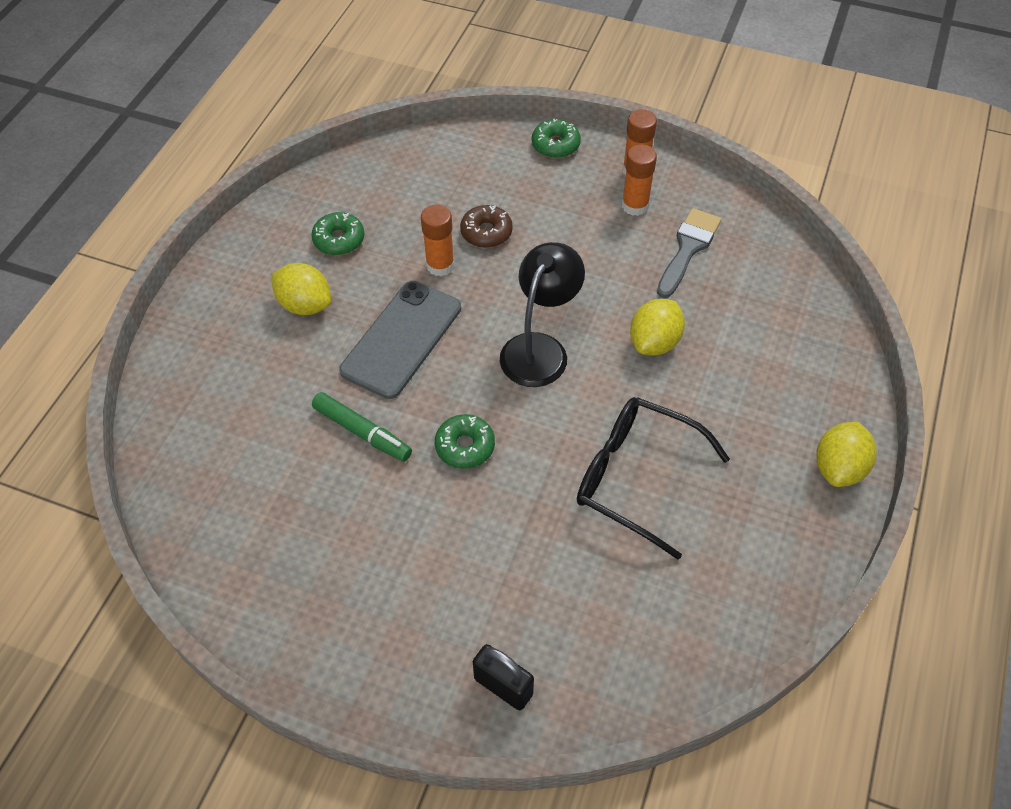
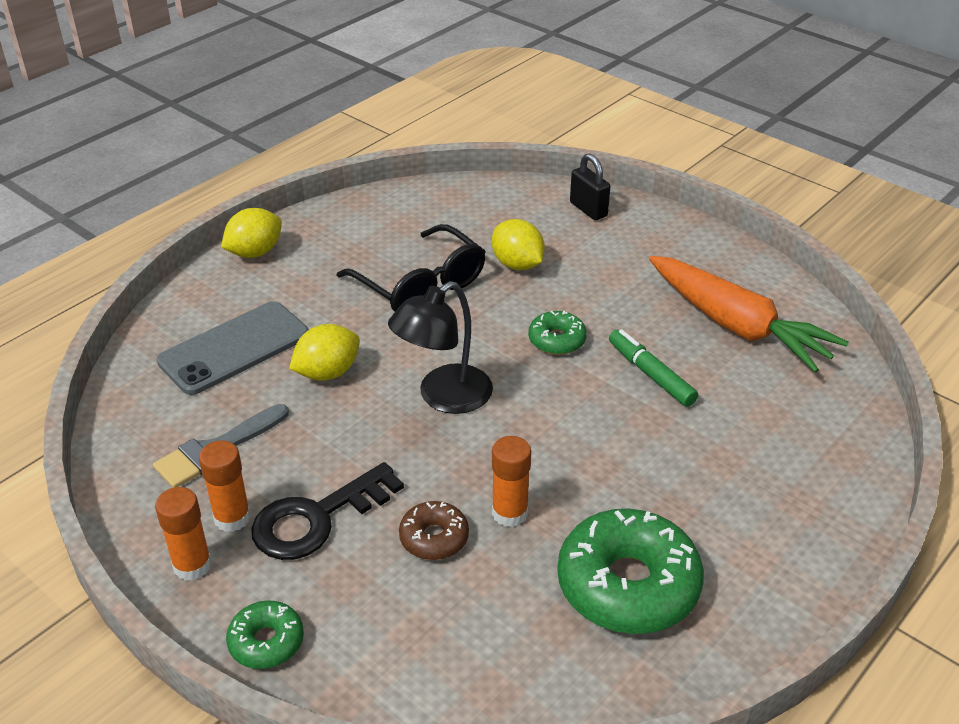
camera: 160 degrees left, 15 degrees down
(285, 527) = (736, 326): none -> orange carrot
(305, 305) = (688, 512): yellow lemon -> yellow lemon (517, 264)
(339, 240) = (628, 585): green donut -> green donut, size x1.98
(402, 339) = (584, 444): grey phone -> grey phone (234, 348)
(576, 222) = (316, 518): none -> black key

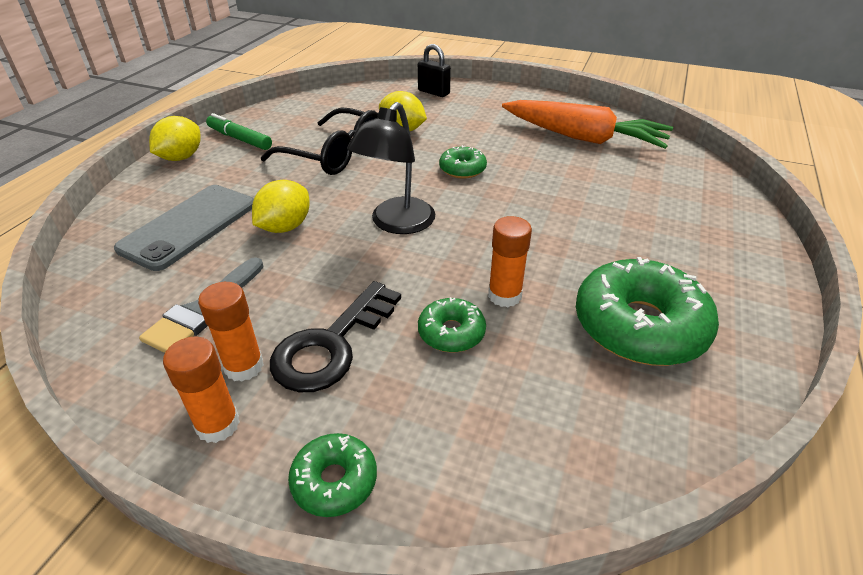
camera: 20 degrees left, 0 degrees up
(434, 538) = (451, 332): brown donut -> green donut
(651, 374) = (546, 177): green marker -> green marker (239, 139)

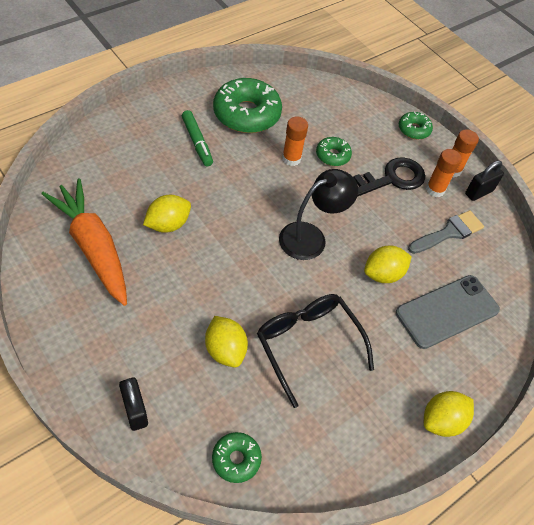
camera: 155 degrees left, 15 degrees up
(151, 406) = (479, 192): none -> black padlock
(239, 139) = (381, 427): green marker -> green marker (197, 142)
(462, 169) = (223, 265): green donut -> green donut (236, 459)
(549, 173) = (168, 224): none -> yellow lemon

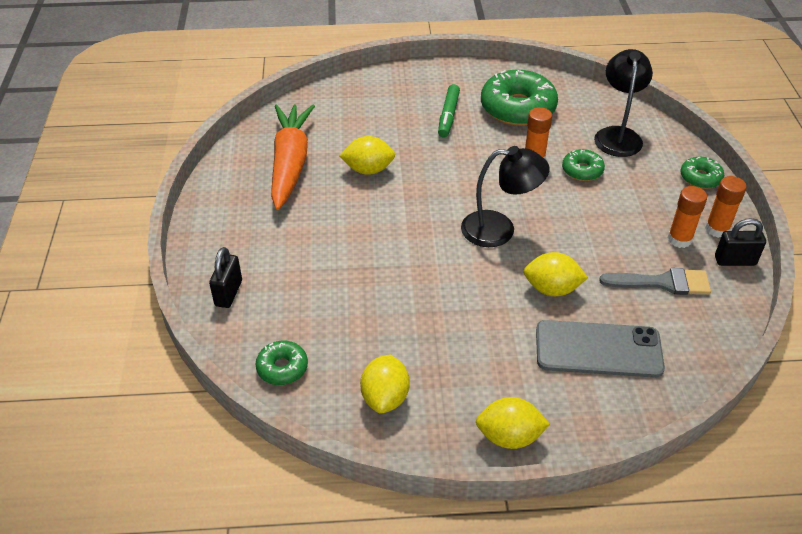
camera: 40 degrees right, 10 degrees down
(225, 350) = (341, 284): yellow lemon -> yellow lemon (385, 397)
(307, 344) = (422, 312): black glasses -> none
(335, 112) = (617, 135): none -> black lamp
(391, 179) = (633, 212): black key -> none

